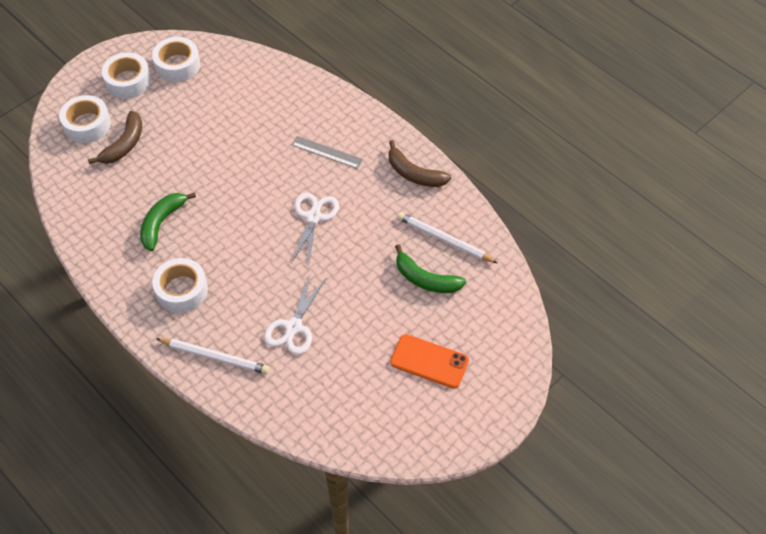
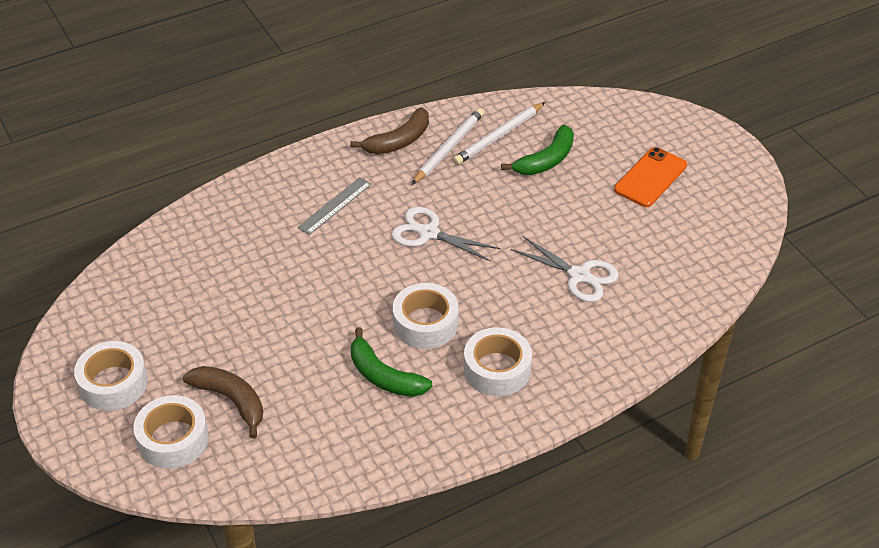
camera: 75 degrees left, 10 degrees down
(177, 65) = (112, 325): white tape -> white tape (425, 323)
(215, 357) = (603, 351): white pencil -> white pencil (448, 148)

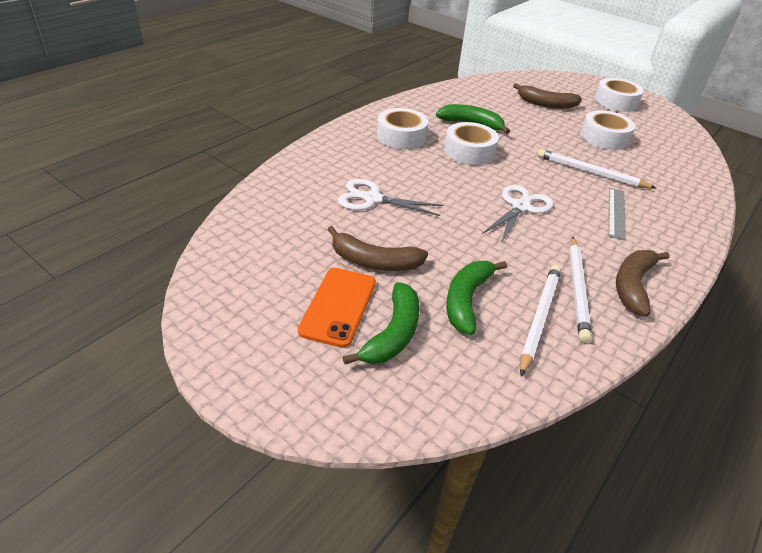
camera: 155 degrees right, 5 degrees down
(173, 439) = (555, 88): white tape -> white tape (604, 138)
(305, 260) = (591, 172): none -> white pencil
(428, 233) = (521, 207): white scissors -> white scissors turned 60 degrees counterclockwise
(607, 207) = (374, 261): none -> brown banana
(616, 150) = (393, 334): none -> green banana

